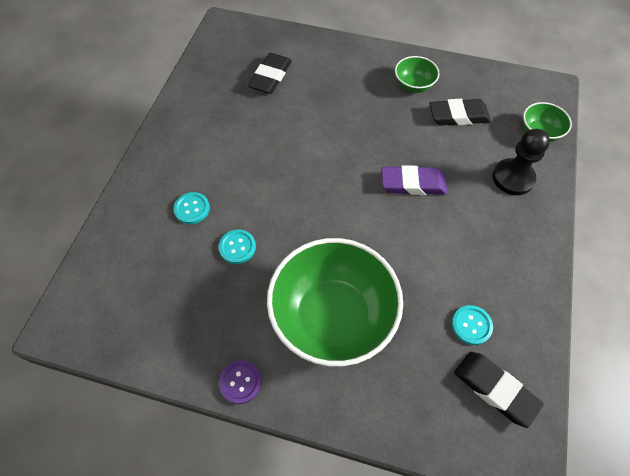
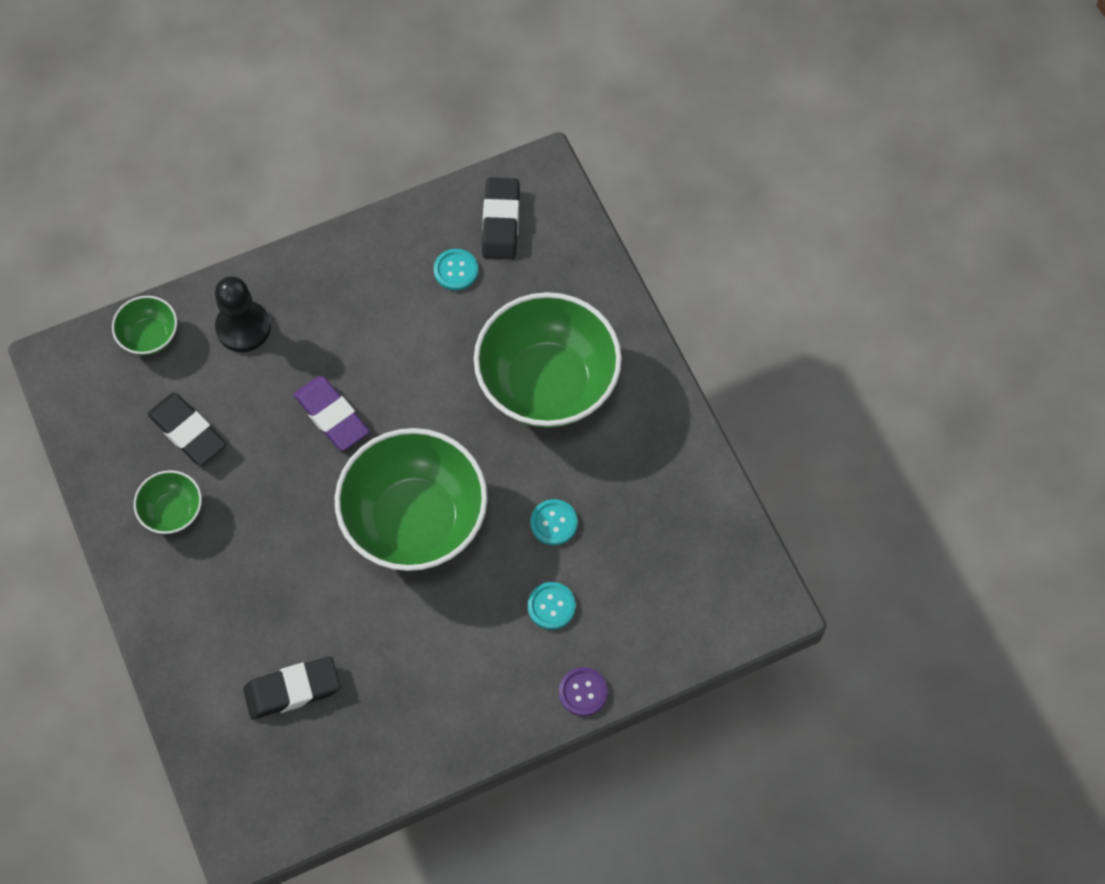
camera: 130 degrees left, 5 degrees up
(240, 382) = (671, 411): purple button -> purple button (583, 692)
(308, 180) = (415, 520): none -> green bowl

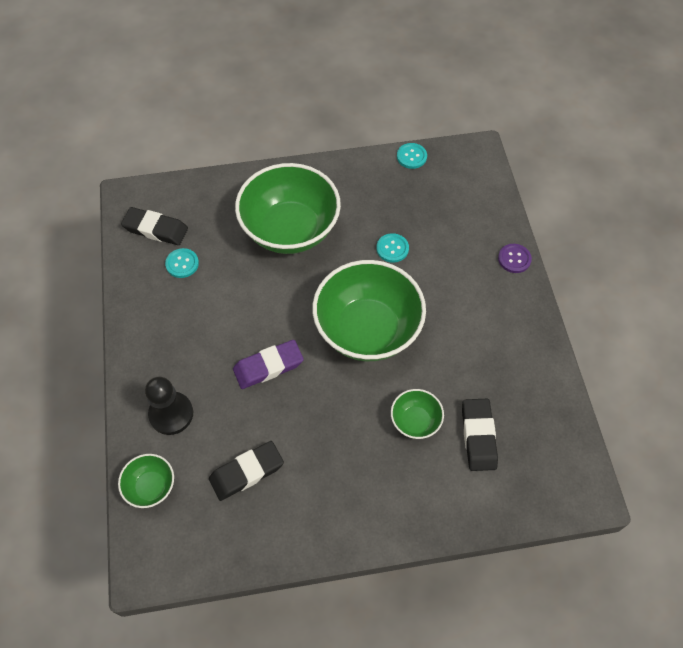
camera: 75 degrees left, 5 degrees down
(173, 512) = (312, 496): green bowl -> green bowl (415, 421)
(551, 606) = (451, 263): turquoise button -> turquoise button (411, 156)

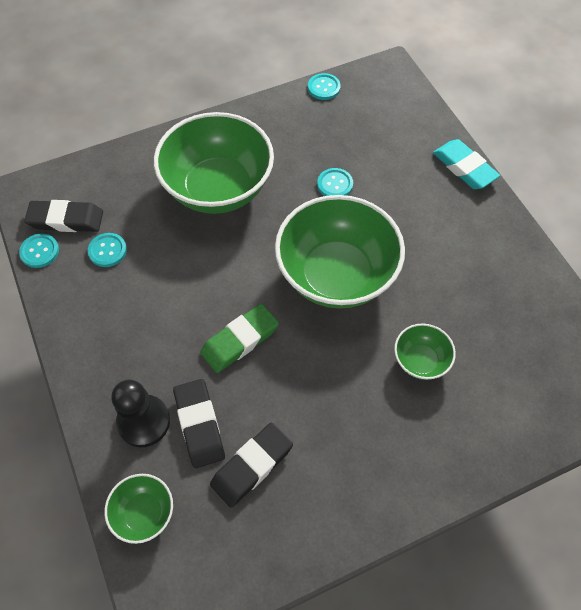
camera: 15 degrees left, 0 degrees up
(127, 252) = (39, 251): none -> turquoise button
(268, 366) = (240, 340): purple eraser -> green eraser
(478, 436) = (492, 360): black eraser -> black eraser (199, 425)
(514, 259) = (464, 168): purple button -> turquoise eraser

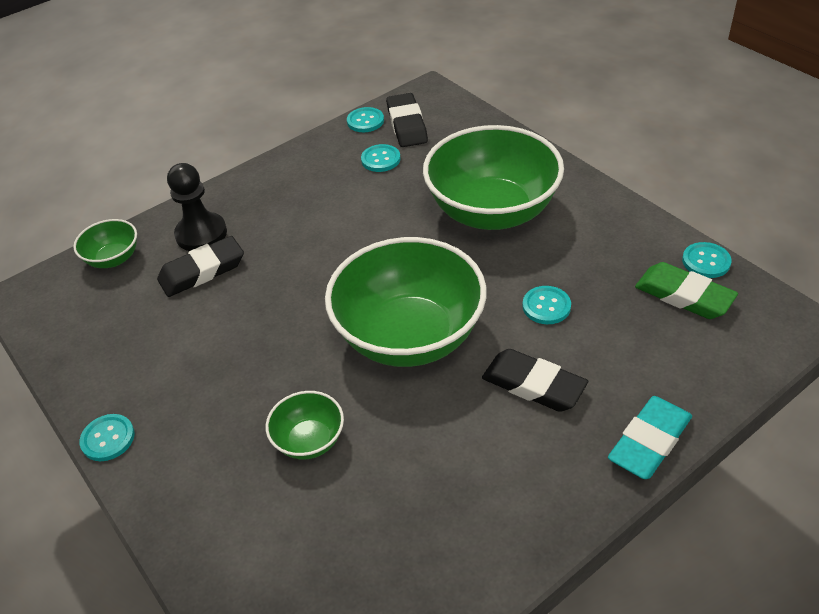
camera: 80 degrees right, 15 degrees down
(240, 340) = (301, 276): green eraser -> green eraser (684, 295)
(252, 466) = (162, 319): black eraser -> black eraser (533, 385)
(383, 519) = (108, 438): none -> turquoise button

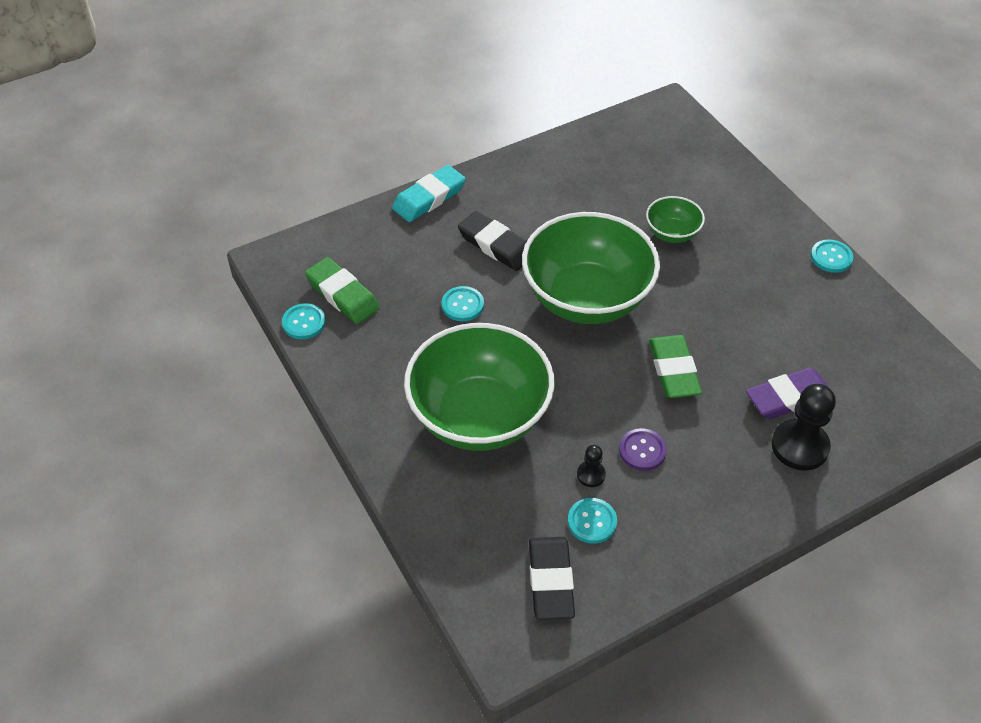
camera: 175 degrees left, 5 degrees up
(113, 258) = (890, 431): green bowl -> none
(202, 271) = (788, 398): black eraser -> purple eraser
(312, 277) = (673, 370): none -> green eraser
(342, 209) = (642, 450): none -> purple button
(365, 121) = (606, 601): turquoise button -> none
(385, 187) = (591, 475): none -> black pawn

